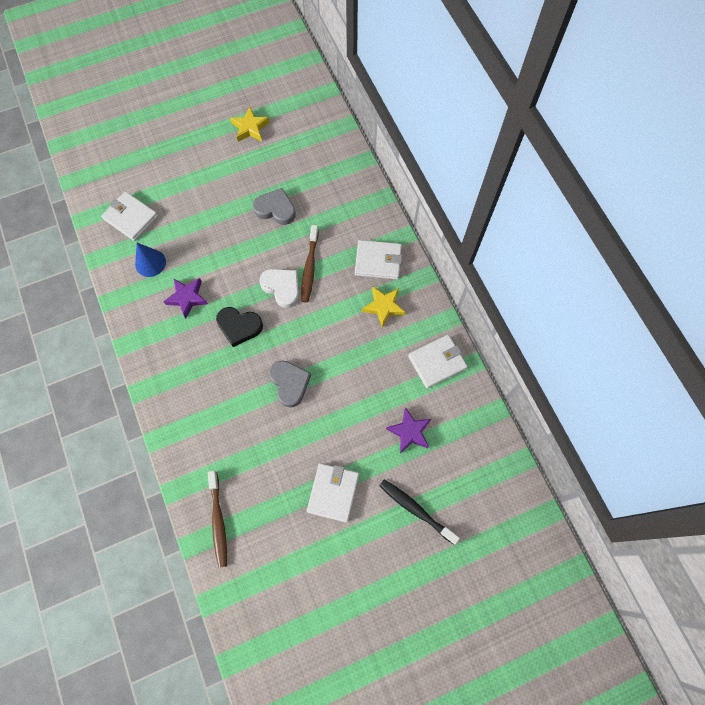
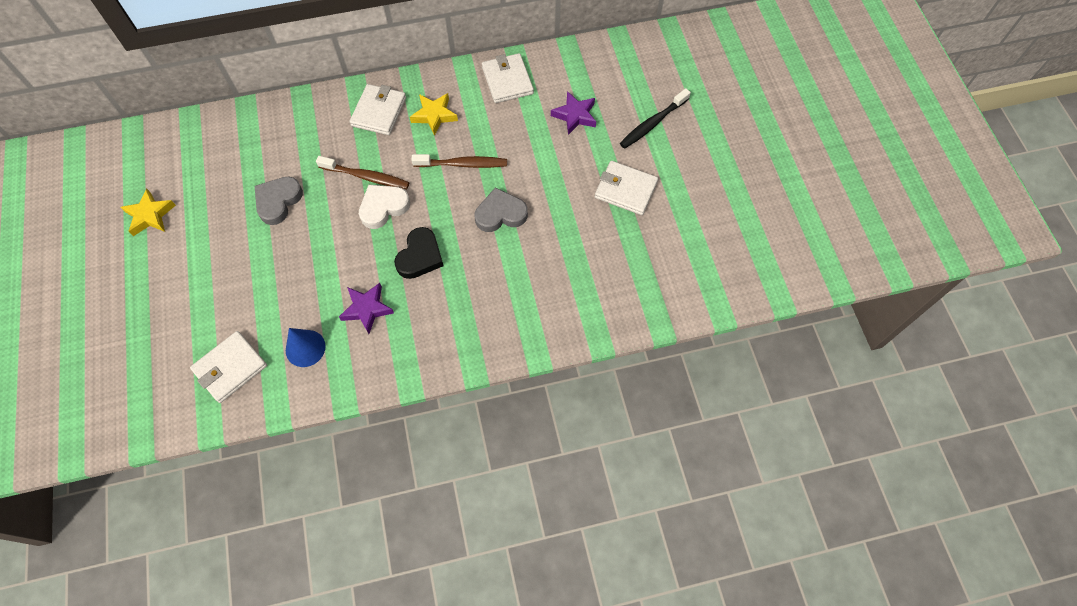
camera: 80 degrees left, 5 degrees down
(218, 521) = (640, 300): brown toothbrush -> brown toothbrush (463, 164)

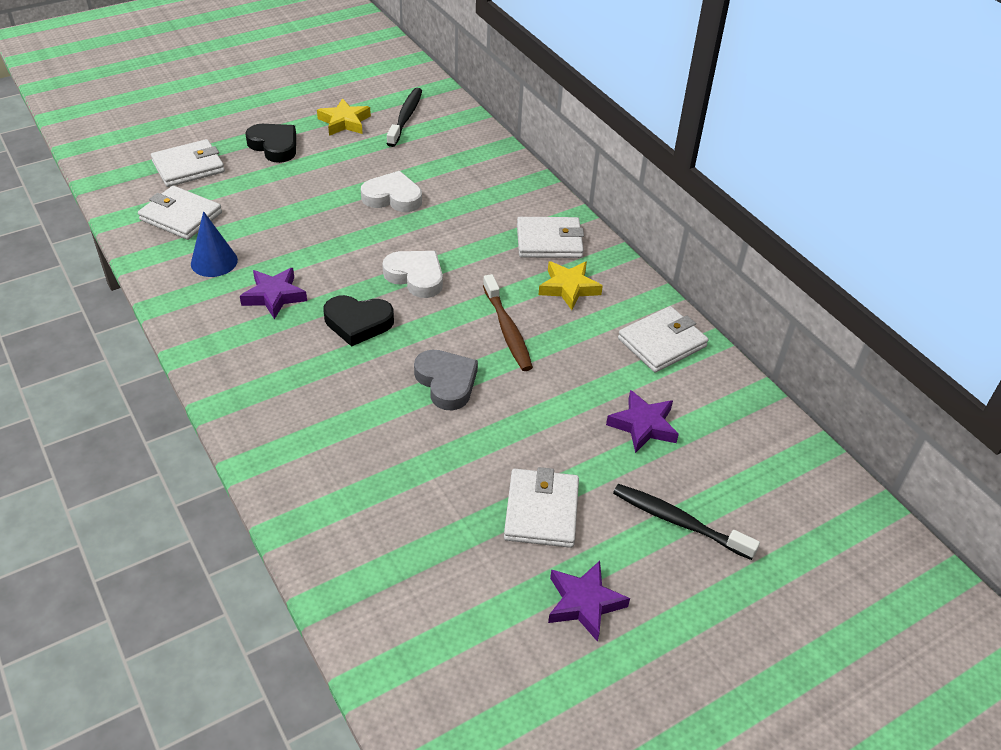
camera: 70 degrees right, 20 degrees down
(157, 354) = (188, 167): none -> white wallet
(159, 278) = (274, 146): none -> black heart
(168, 167) = (406, 117): none -> black toothbrush
(278, 201) = (392, 197): grey heart -> white heart
(366, 177) = (452, 253): brown toothbrush -> none
(695, 188) = (584, 603): none -> purple star

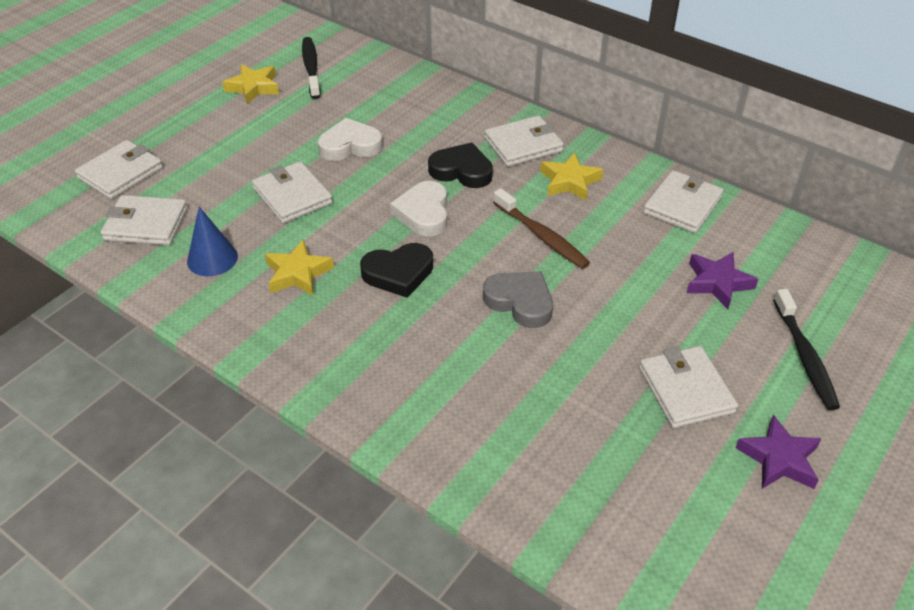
camera: 20 degrees left, 0 degrees up
(274, 146) = (198, 129): black heart -> black heart (461, 171)
(274, 296) = (297, 273): purple star -> yellow star
(314, 227) = (292, 196): none -> white wallet
(416, 277) = (423, 213): white heart -> white heart turned 105 degrees counterclockwise
(678, 521) = (805, 357): black toothbrush -> black toothbrush turned 105 degrees counterclockwise

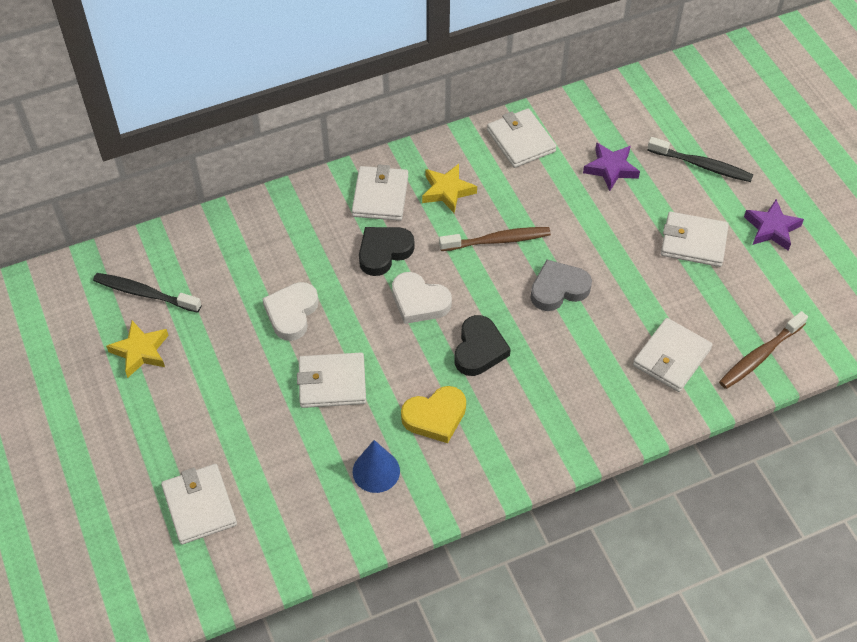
camera: 60 degrees left, 10 degrees up
(146, 224) = (293, 507): white wallet -> white wallet (671, 357)
(297, 273) = (435, 417): yellow star -> yellow heart
(573, 517) = (759, 356): none -> brown toothbrush

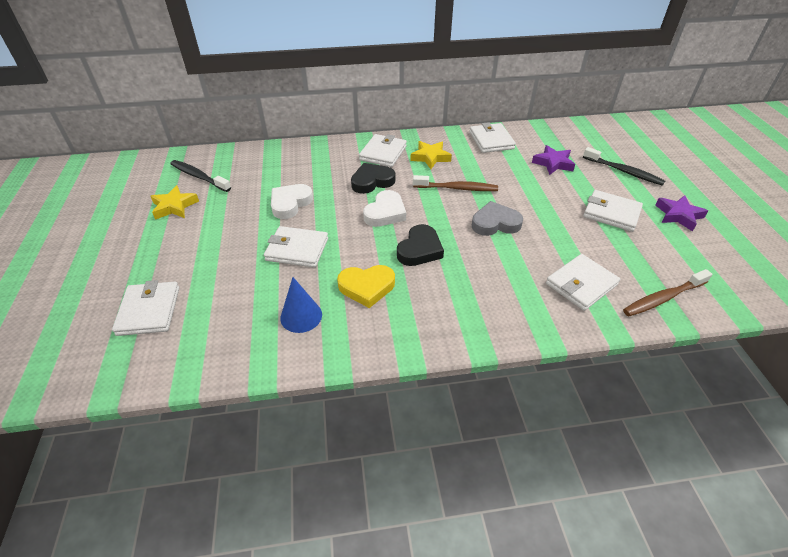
camera: 15 degrees right, 10 degrees down
(419, 301) = (385, 213): white heart -> white heart turned 105 degrees counterclockwise

